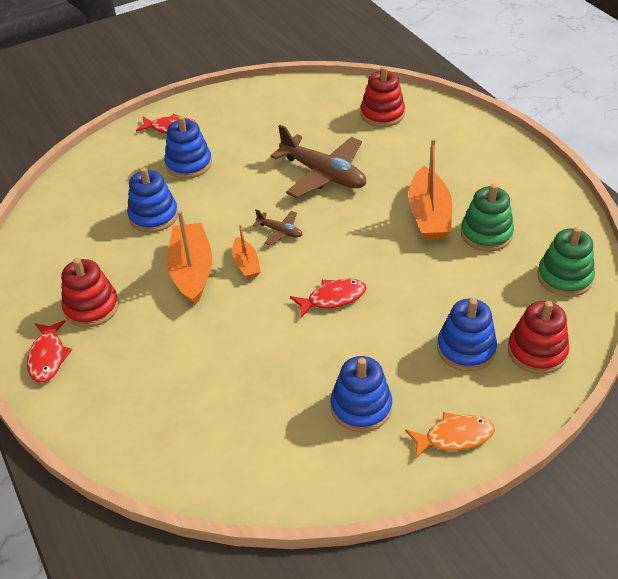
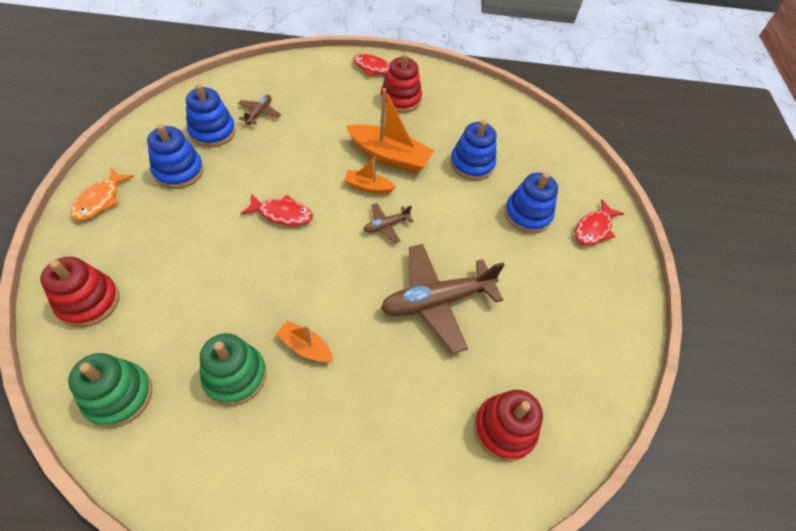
camera: 115 degrees right, 10 degrees up
(217, 407) = (259, 113): none -> brown plane
(333, 298) = (282, 214): red fish -> red fish turned 90 degrees counterclockwise
(429, 215) = (305, 347): orange boat -> orange boat, size x0.54
(466, 349) = (148, 258): blue stacking toy -> blue stacking toy (212, 132)

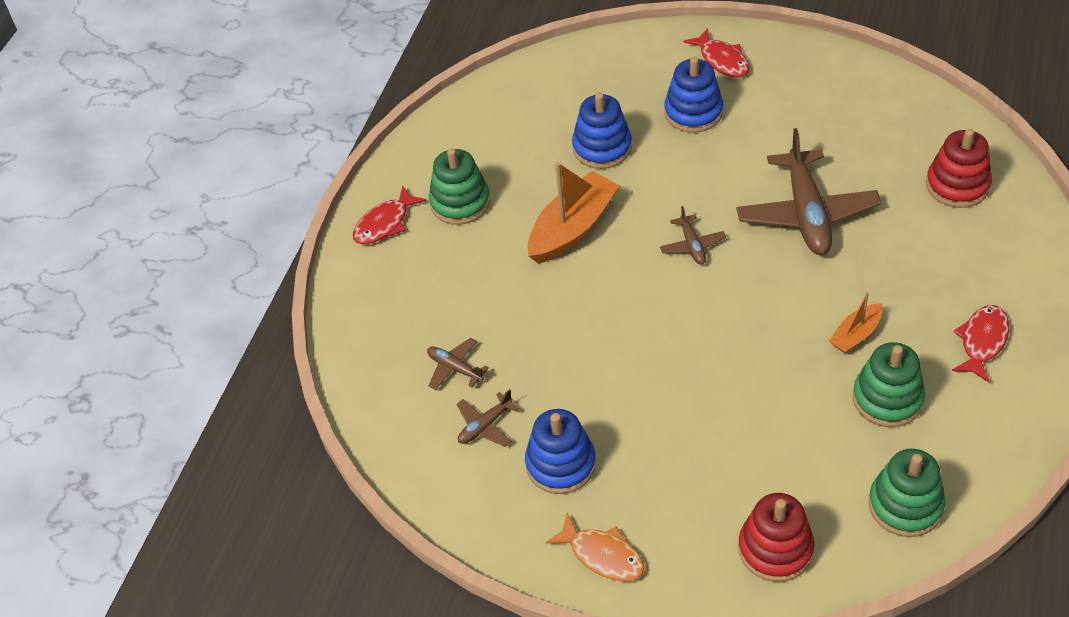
camera: 65 degrees left, 5 degrees down
(212, 132) = (485, 425): blue stacking toy -> brown plane
(282, 214) = (658, 348): red fish -> red fish (982, 341)
(368, 187) = (624, 256): orange boat -> none
(400, 99) = (460, 202): red stacking toy -> green stacking toy

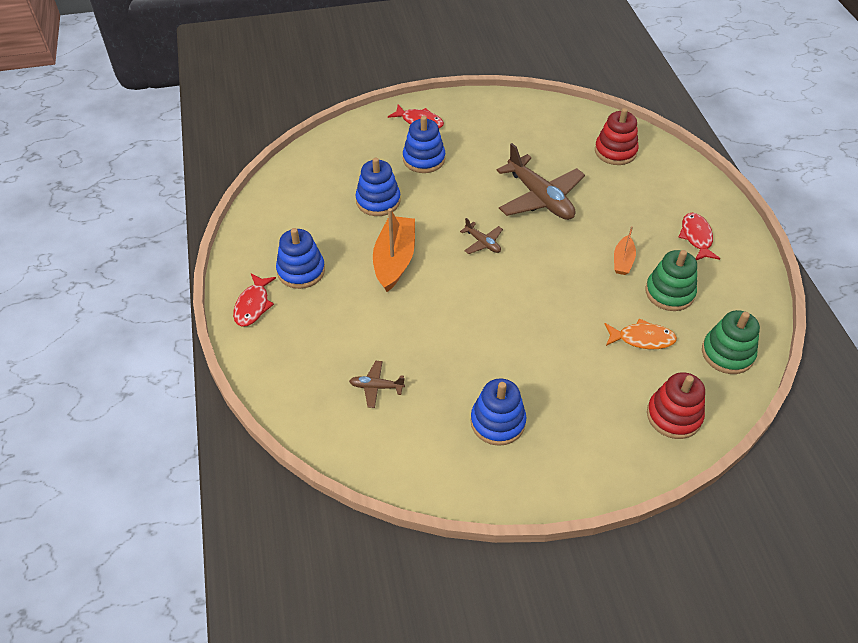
camera: 35 degrees left, 0 degrees up
(460, 202) = (301, 271): green stacking toy -> blue stacking toy
(485, 425) = (426, 418): brown plane -> none
(602, 555) = (569, 471): orange fish -> orange fish (642, 338)

